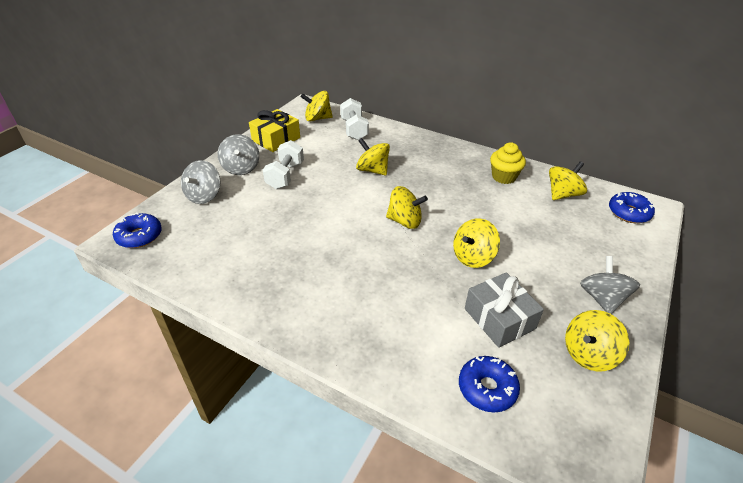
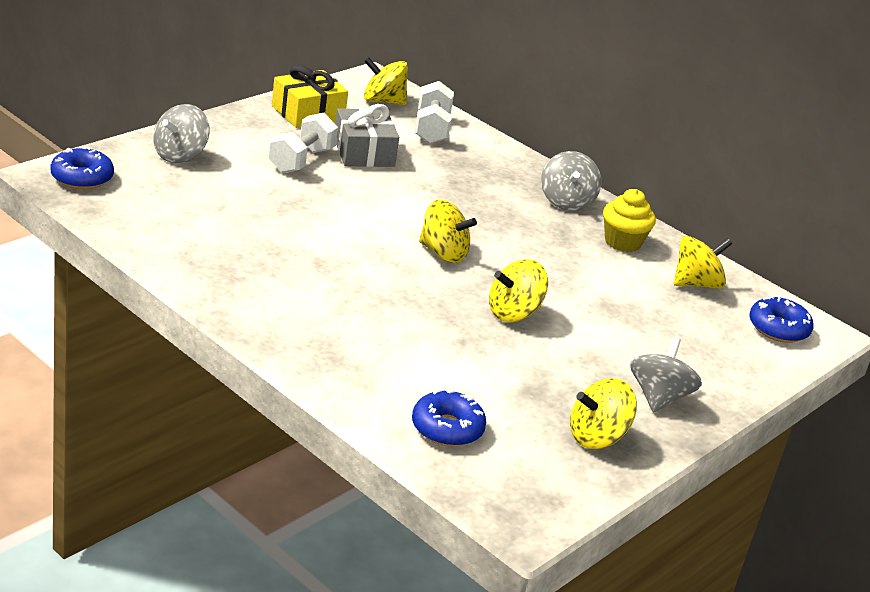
camera: 10 degrees right, 10 degrees down
(241, 168) = (243, 136): grey spinning top -> grey spinning top (566, 201)
(372, 170) = (431, 185): yellow spinning top -> none
(499, 318) = (506, 378): grey gift -> grey gift (364, 152)

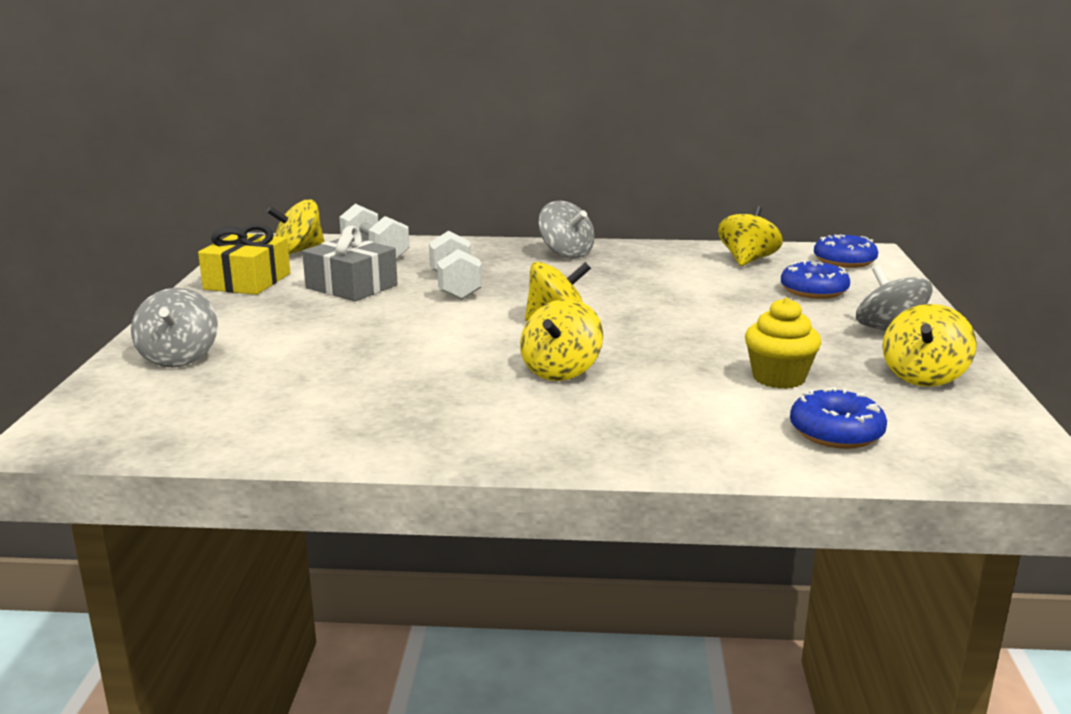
camera: 35 degrees left, 10 degrees down
(82, 178) = (98, 422): blue donut -> blue donut (813, 291)
(301, 160) = (308, 313): white dumbbell -> white dumbbell (455, 287)
(513, 313) = (690, 332): yellow spinning top -> yellow spinning top (561, 371)
(622, 242) = (653, 259): yellow cupcake -> yellow cupcake (778, 378)

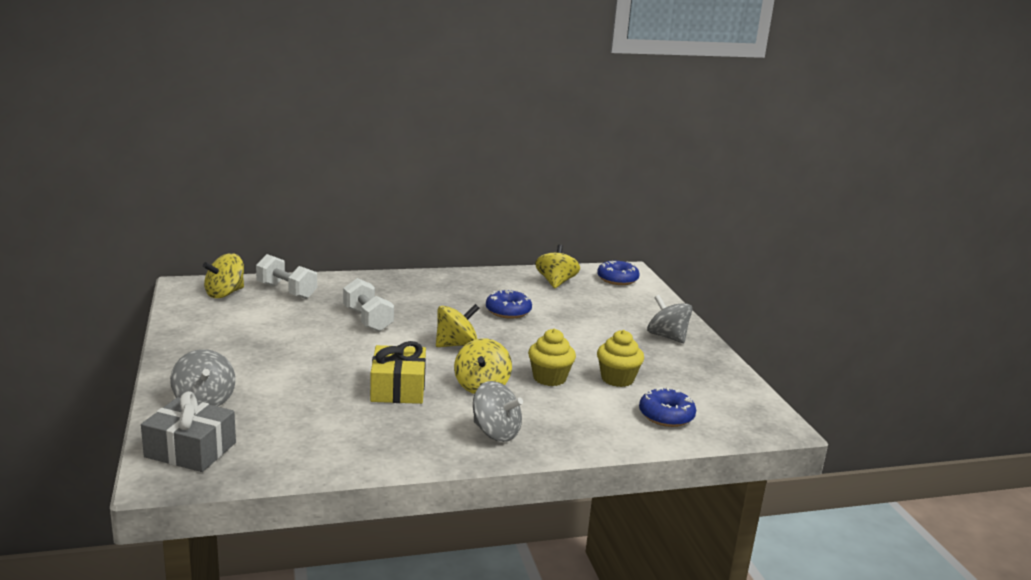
camera: 20 degrees left, 0 degrees up
(247, 281) = (205, 326): yellow gift -> yellow gift (398, 388)
(351, 286) = (290, 325): grey gift -> grey gift (190, 450)
(566, 253) = (429, 284): grey spinning top -> grey spinning top (495, 432)
(670, 369) = (549, 378): none -> yellow cupcake
(813, 291) = (609, 306): blue donut -> blue donut (508, 311)
(923, 377) = (698, 370): yellow spinning top -> none

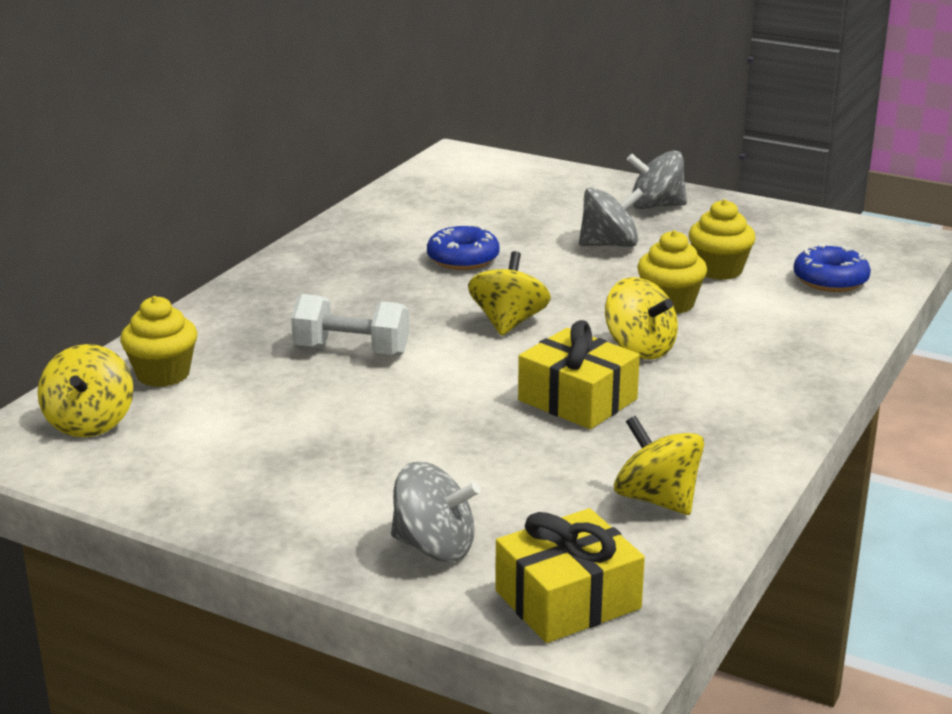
camera: 45 degrees left, 5 degrees up
(190, 450) = (567, 600): grey gift -> yellow gift
(286, 291) = (163, 374): white dumbbell -> yellow cupcake
(495, 432) = (760, 382): grey spinning top -> grey spinning top (609, 245)
(556, 282) = (426, 203): yellow spinning top -> yellow spinning top (657, 499)
(617, 279) = (472, 169): blue donut -> none

